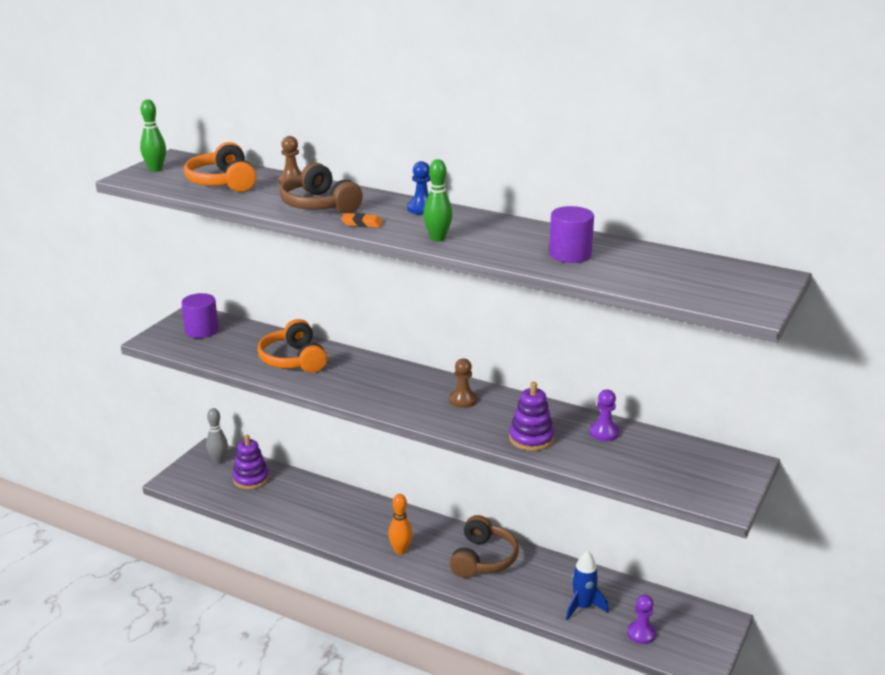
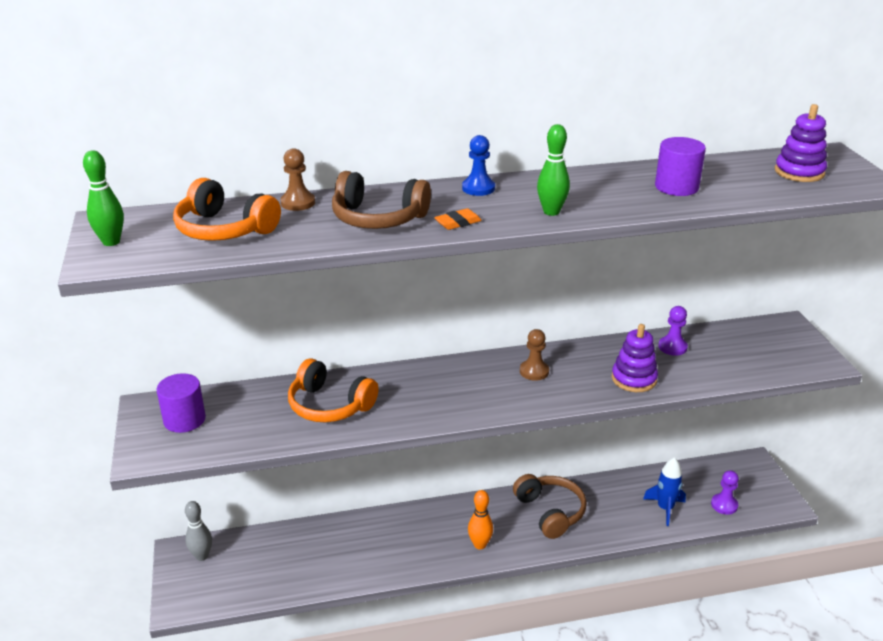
camera: 40 degrees left, 5 degrees up
(251, 479) = (259, 556): purple stacking toy -> purple stacking toy (799, 172)

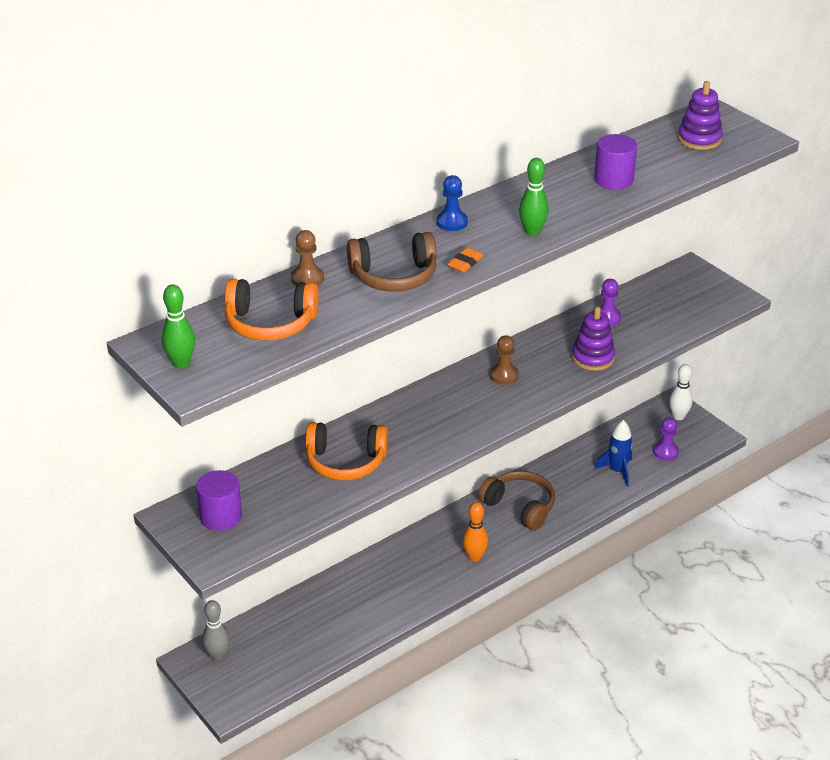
camera: 25 degrees left, 5 degrees up
(755, 476) = (678, 416): none -> white bowling pin

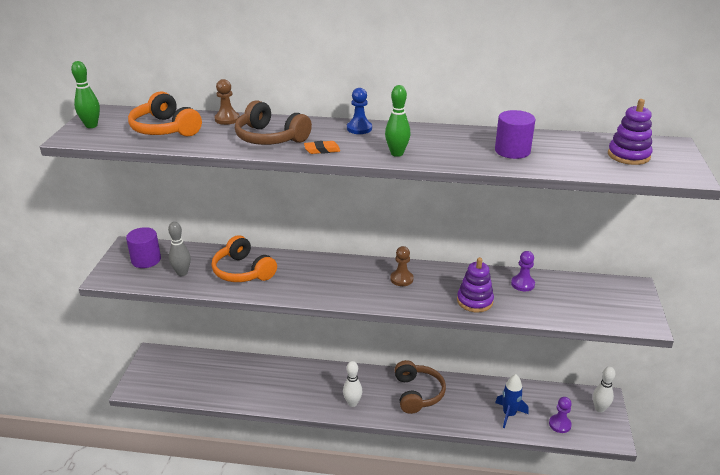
camera: 45 degrees right, 5 degrees down
(217, 656) = (165, 360): grey bowling pin -> grey bowling pin (182, 273)
(474, 557) = (352, 403): orange bowling pin -> white bowling pin

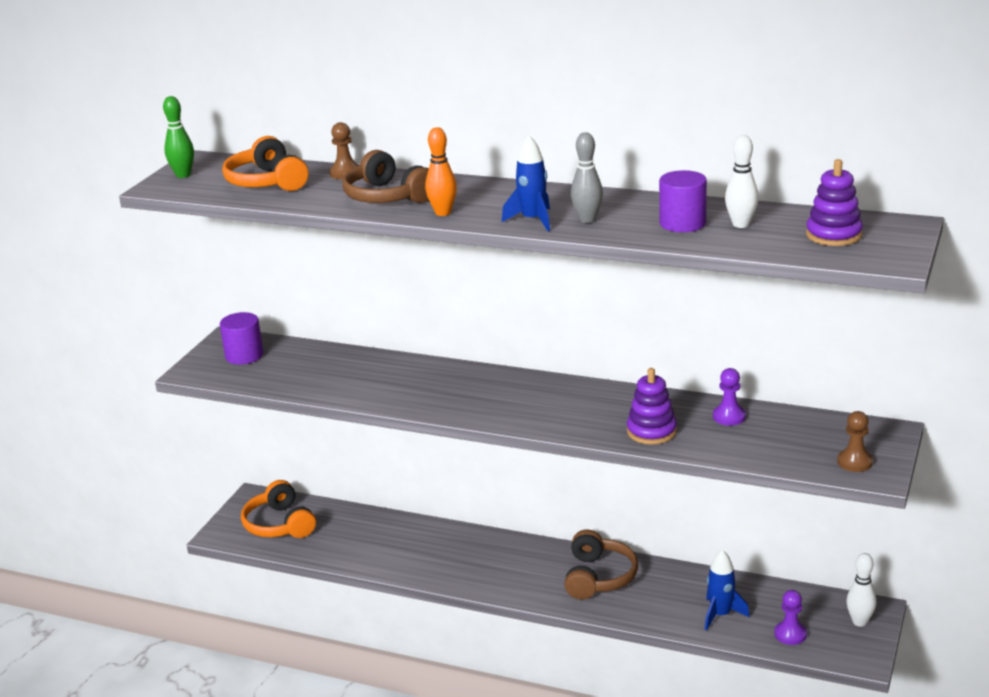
camera: 15 degrees right, 5 degrees down
(182, 273) = (284, 373): grey bowling pin -> grey bowling pin (587, 220)
(243, 271) = (361, 376): orange headphones -> orange headphones (279, 524)
(322, 150) = (443, 213): orange eraser -> orange bowling pin
(352, 403) = (503, 579): white bowling pin -> white bowling pin (741, 224)
(359, 128) = (503, 190): blue pawn -> none
(397, 153) = (533, 220): green bowling pin -> blue rocket
(401, 279) = (565, 399): brown pawn -> brown pawn (854, 462)

